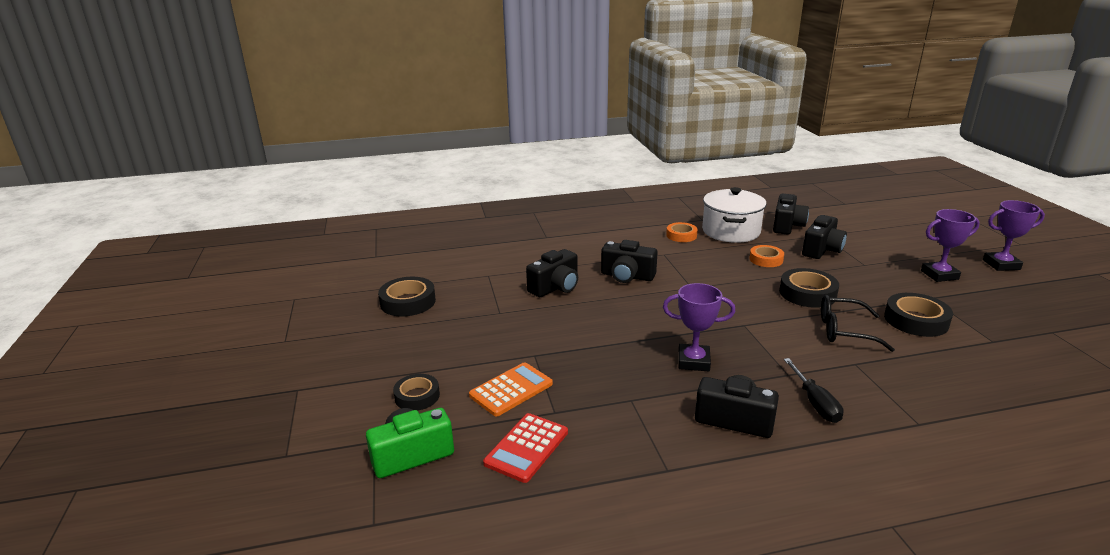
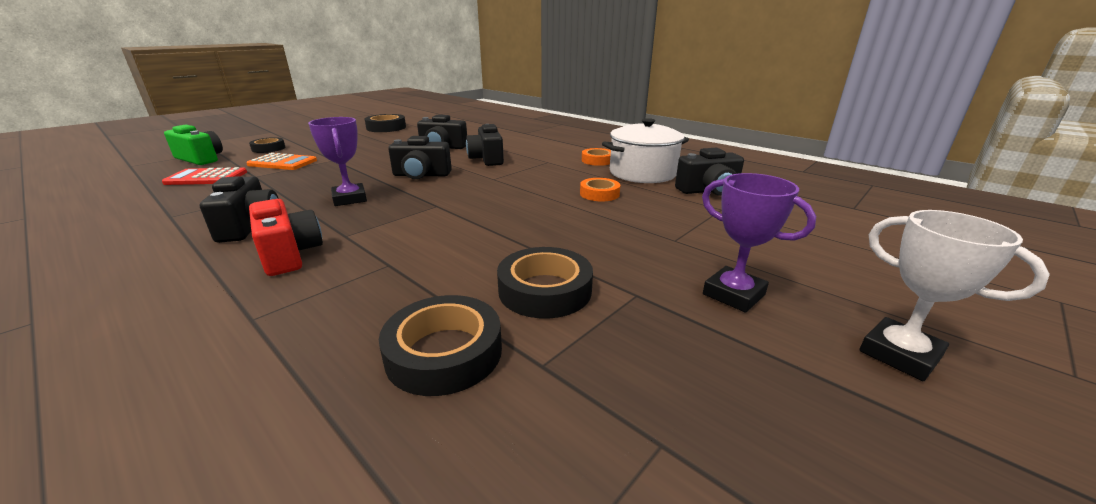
camera: 55 degrees right, 0 degrees up
(807, 293) = (542, 221): black tape -> black tape (444, 352)
(815, 402) = (289, 254): black screwdriver -> red camera
(822, 250) = (674, 213): black camera -> black camera (421, 175)
(844, 331) = (467, 249): black glasses -> none
(1001, 265) = (899, 354): purple trophy -> white trophy

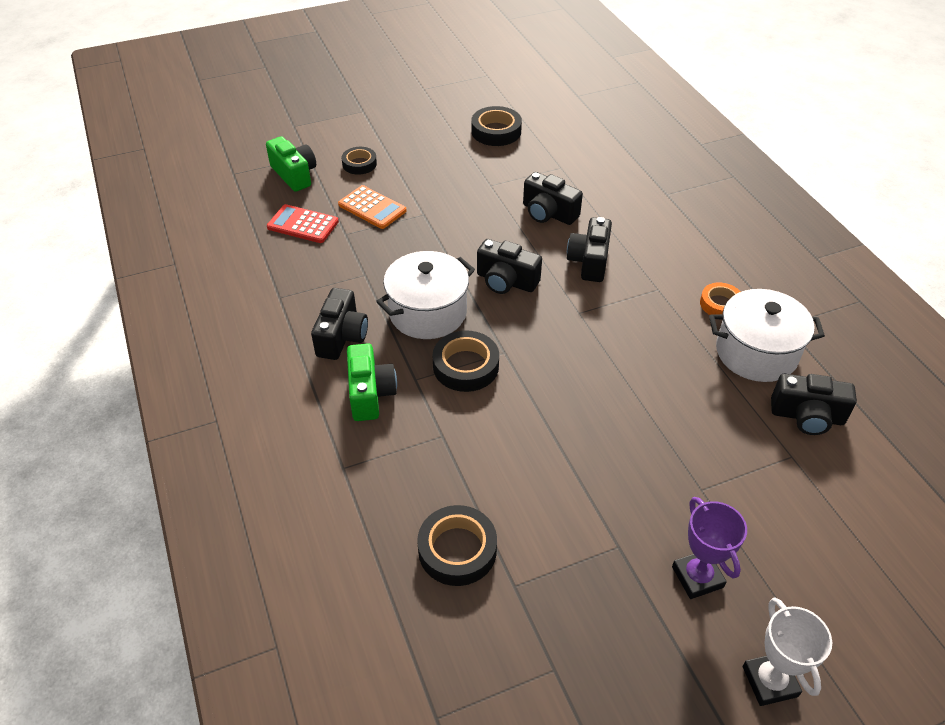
camera: 25 degrees right, 20 degrees up
(289, 254) = (370, 394): red camera -> green camera
(349, 199) = (427, 312): purple trophy -> white pot
(545, 290) = (550, 514): black tape -> black tape (466, 366)
(599, 194) = (677, 383): orange tape -> none

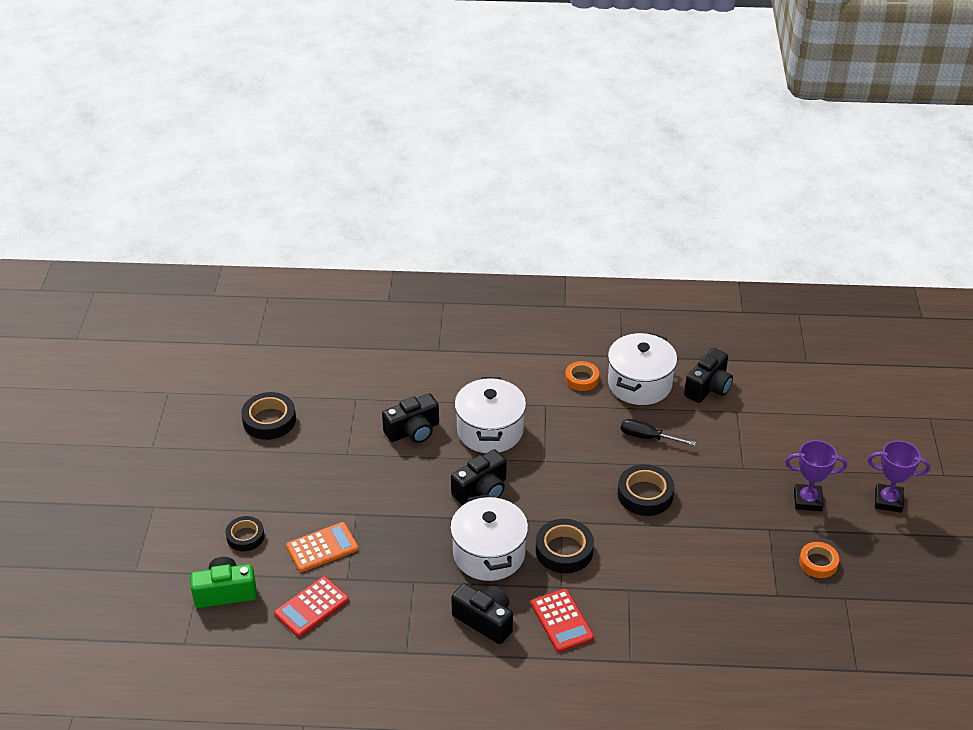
camera: 65 degrees left, 5 degrees down
(370, 394) = (561, 621): green camera -> red calculator
(457, 550) = (735, 616): black tape -> black tape (645, 494)
(589, 261) = (490, 430): black camera -> white pot
(596, 619) = (818, 563): none -> orange tape
(678, 385) = (648, 437): none -> black screwdriver
(769, 681) = (888, 501): white trophy -> purple trophy

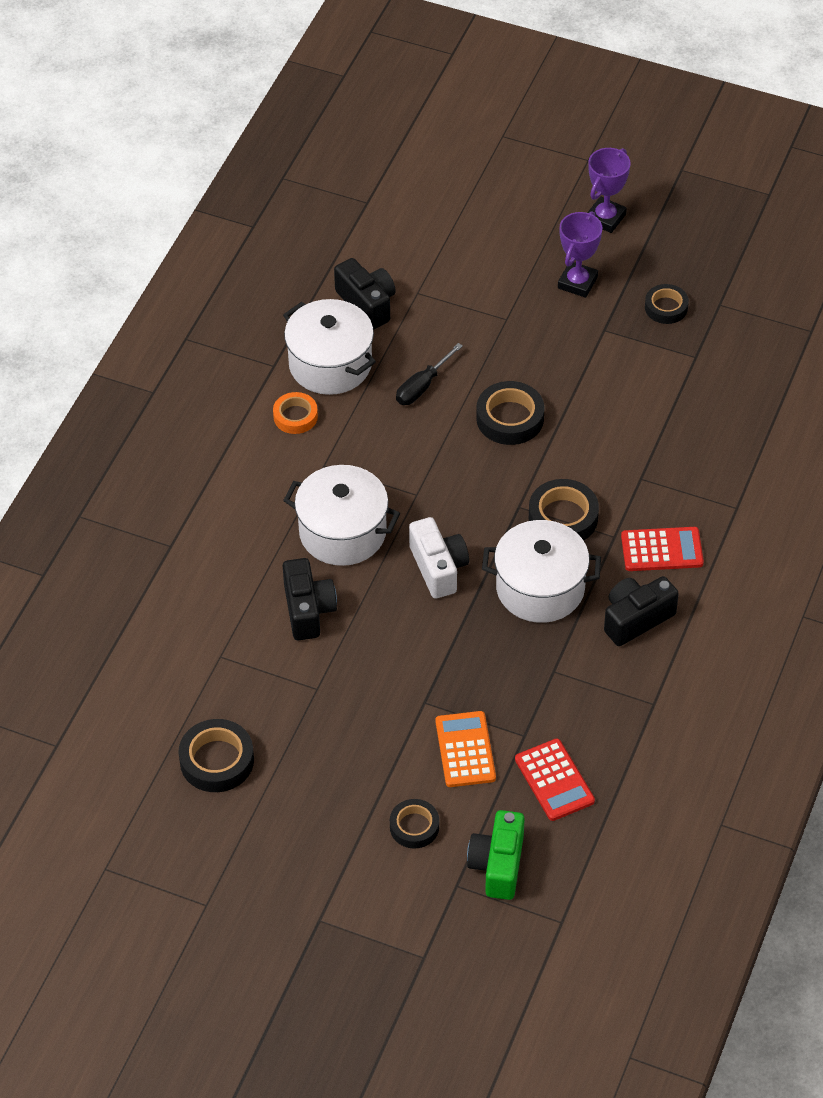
camera: 70 degrees left, 10 degrees up
(481, 490) = (438, 568): black camera -> white camera
(818, 563) = (666, 307): orange tape -> black tape

